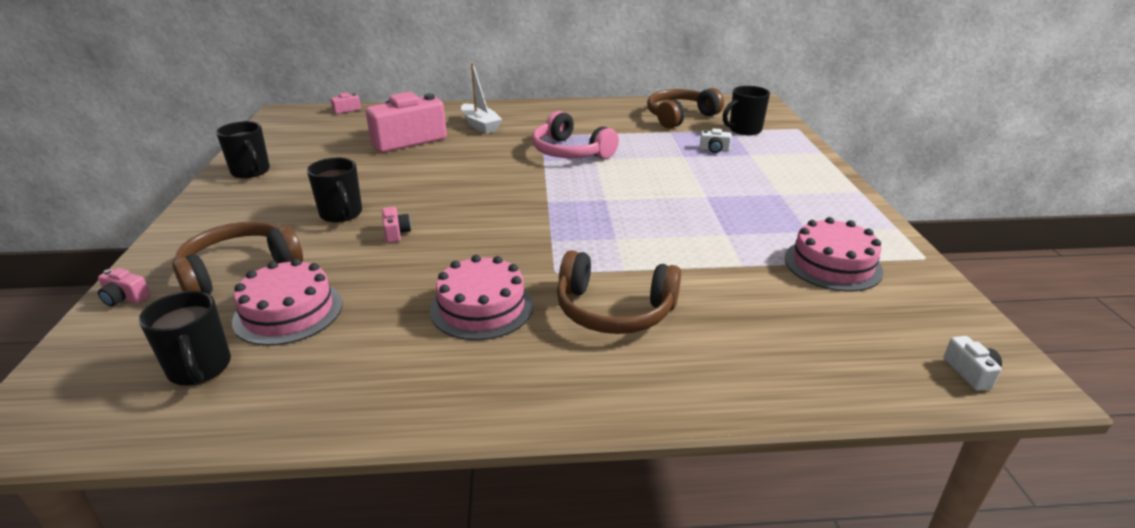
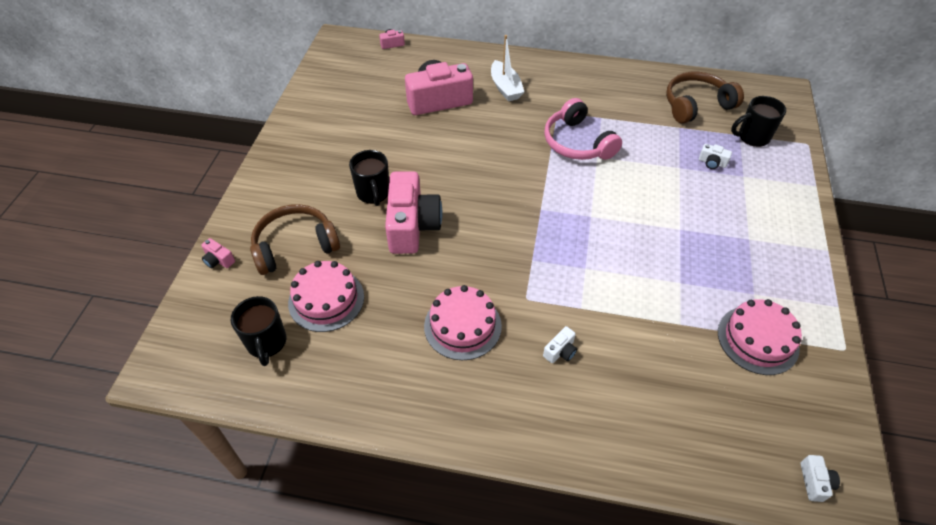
camera: 15 degrees right, 20 degrees up
(251, 172) = (308, 123): black mug -> none
(396, 233) = (412, 226): pink camera -> pink camera, size x2.47
(614, 310) = (560, 351): brown headphones -> white camera

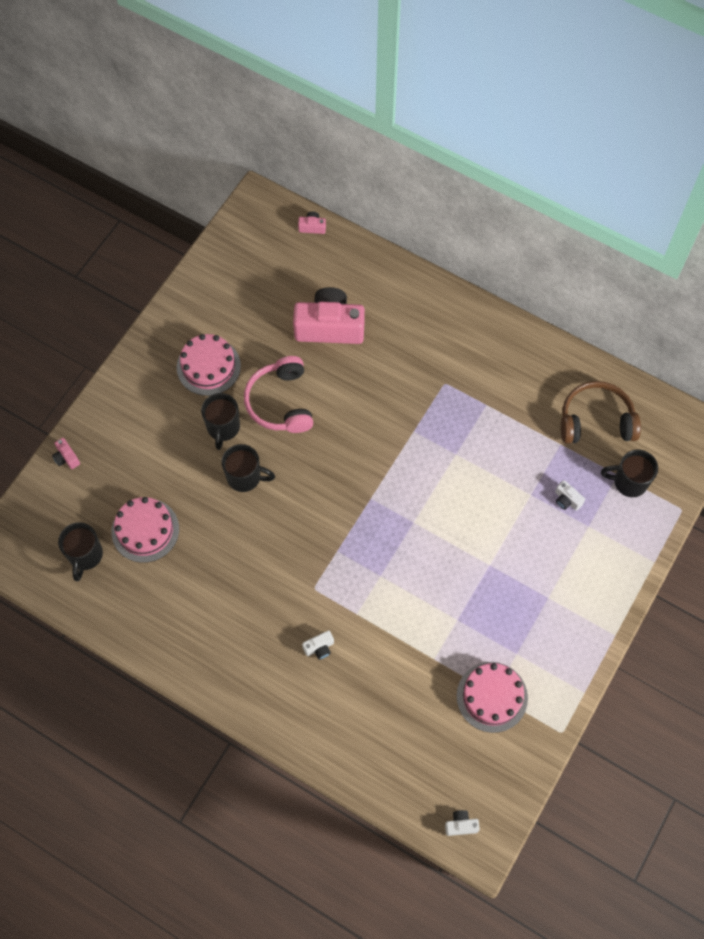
camera: 20 degrees right, 15 degrees up
(295, 246) = (135, 465): brown headphones -> none
(412, 226) = (245, 477): pink camera -> black mug
(462, 326) = (249, 595): pink cake -> pink cake (208, 366)
(505, 88) = (406, 331): white boat -> none
(577, 143) = (445, 430): pink headphones -> pink headphones (281, 402)
(815, 482) = (461, 825): white camera -> white camera turned 120 degrees counterclockwise

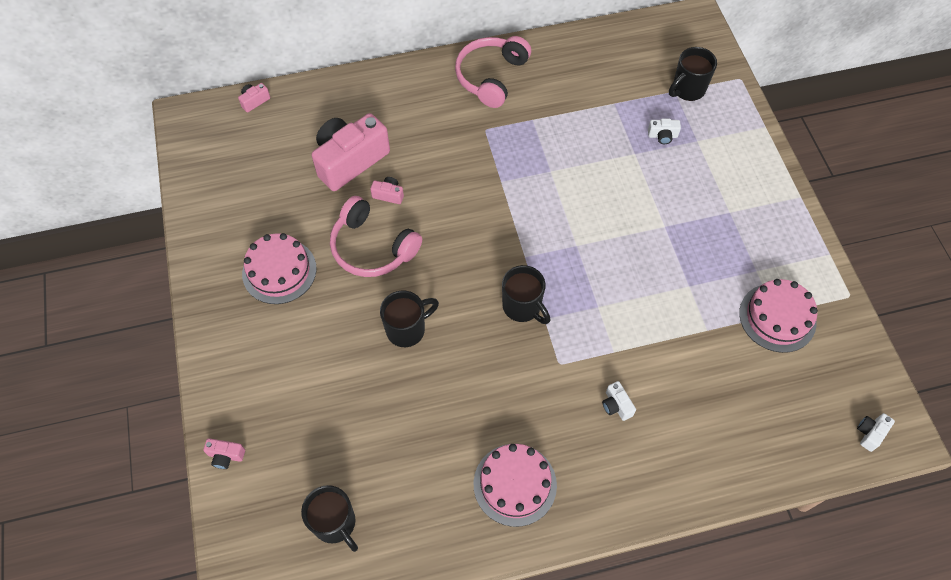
camera: 45 degrees left, 5 degrees down
(145, 530) = (367, 450): pink cake -> pink cake (515, 484)
(223, 428) = (345, 307): black mug -> black mug (522, 307)
(319, 648) = (616, 405): white camera -> white camera turned 135 degrees clockwise
(329, 374) = (388, 195): none -> pink camera
(493, 346) = (491, 77): none -> pink headphones
(596, 421) = (619, 68): brown headphones -> none

